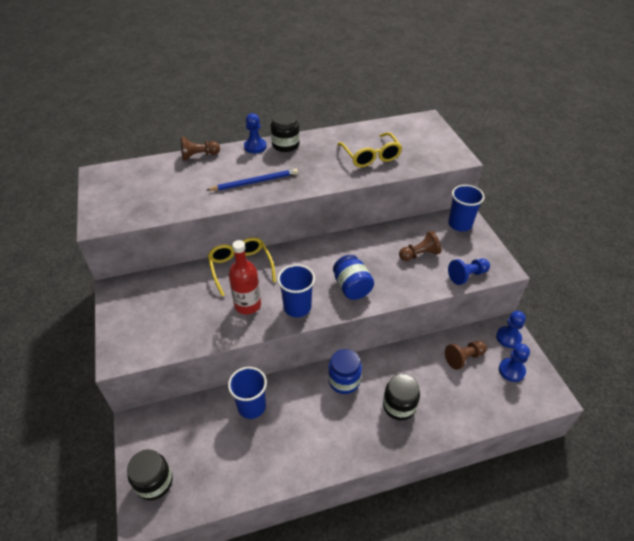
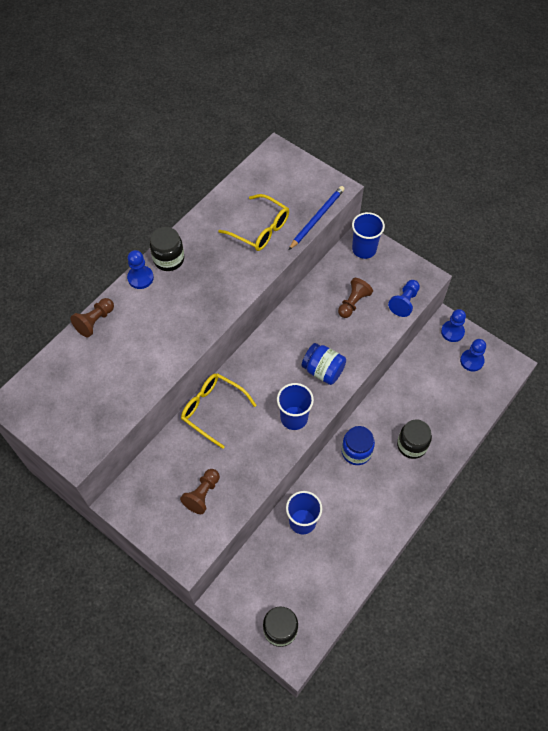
camera: 35 degrees left, 15 degrees up
(247, 305) = (251, 442): red bottle -> none
(255, 182) = (180, 322): blue pencil -> blue pencil (317, 218)
(464, 358) = (431, 372): brown pawn -> brown pawn (202, 494)

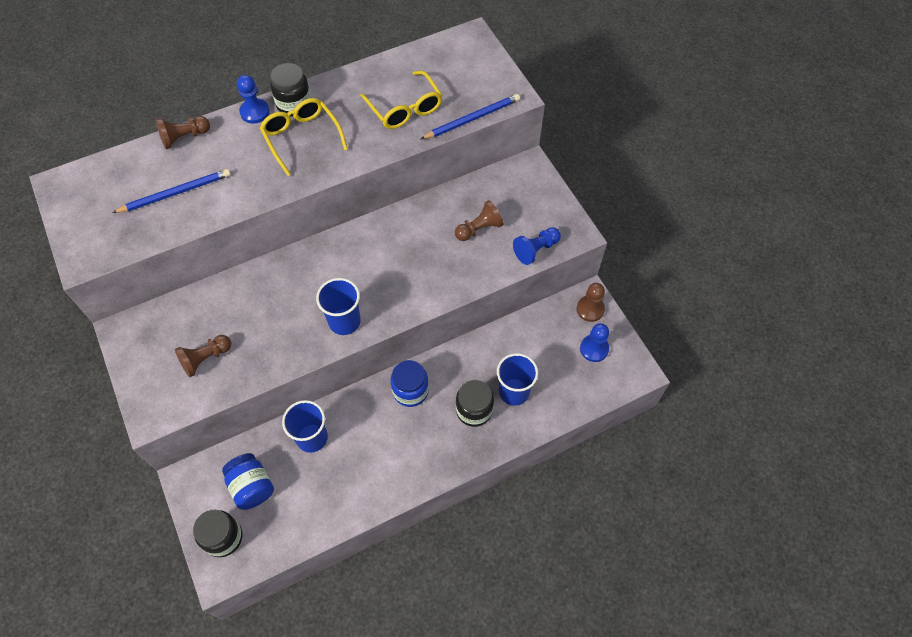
camera: 25 degrees right, 0 degrees up
(118, 370) = (176, 193): none -> blue pencil
(213, 410) = (268, 279): yellow glasses -> yellow glasses (302, 138)
(323, 371) = (404, 286): blue jar -> blue jar (252, 487)
(364, 249) = (525, 178): blue cup -> blue cup (514, 391)
(452, 332) = (590, 309): blue pawn -> brown pawn

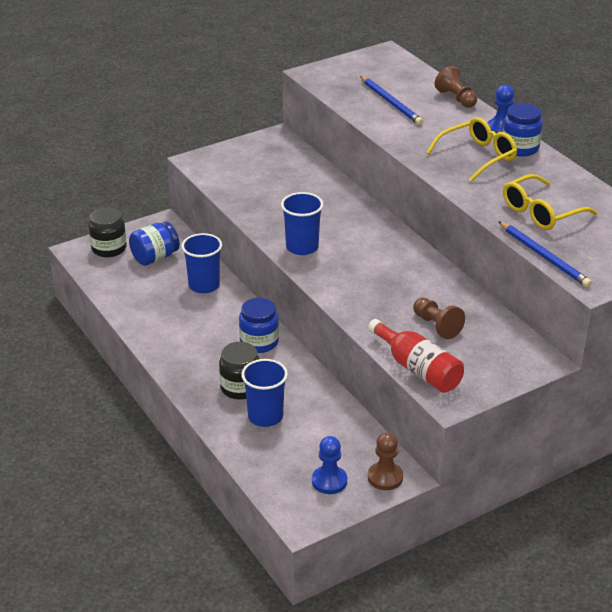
camera: 85 degrees right, 25 degrees down
(205, 359) = (253, 178): brown pawn -> none
(294, 104) = (520, 148): black jar -> blue jar
(536, 250) = (418, 369): blue pawn -> red bottle

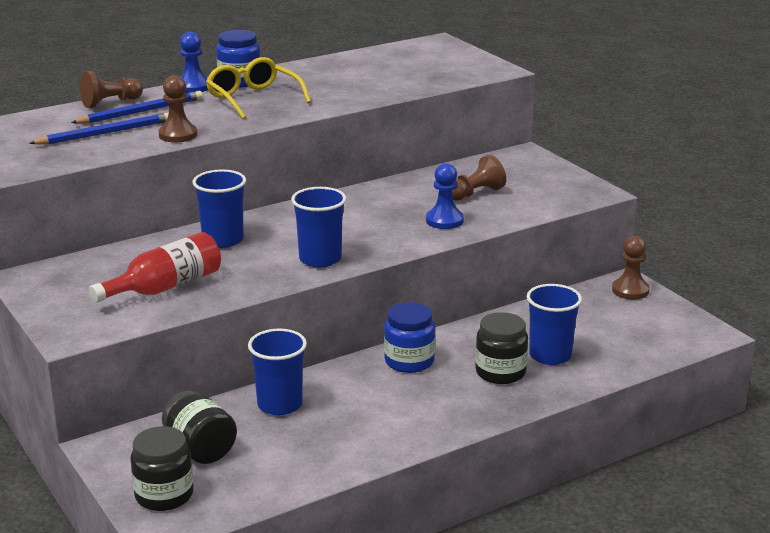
camera: 90 degrees left, 10 degrees down
(155, 257) = (200, 449): blue jar -> black jar
(329, 481) = (646, 319): blue pawn -> blue pawn (444, 220)
(334, 204) = (223, 240): none -> blue cup
(389, 130) = (178, 135): none -> brown pawn
(418, 369) = (551, 204): red bottle -> red bottle (165, 287)
(542, 212) = (372, 79): yellow glasses -> none
(544, 256) = (453, 83): blue pencil -> blue pencil (141, 111)

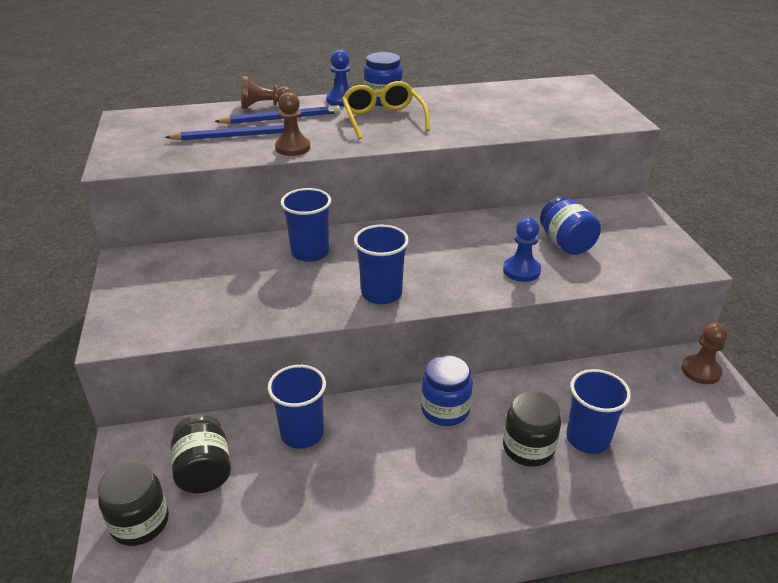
camera: 20 degrees right, 10 degrees up
(165, 287) = (228, 297): red bottle -> none
(475, 193) = (566, 243): brown pawn -> blue jar

